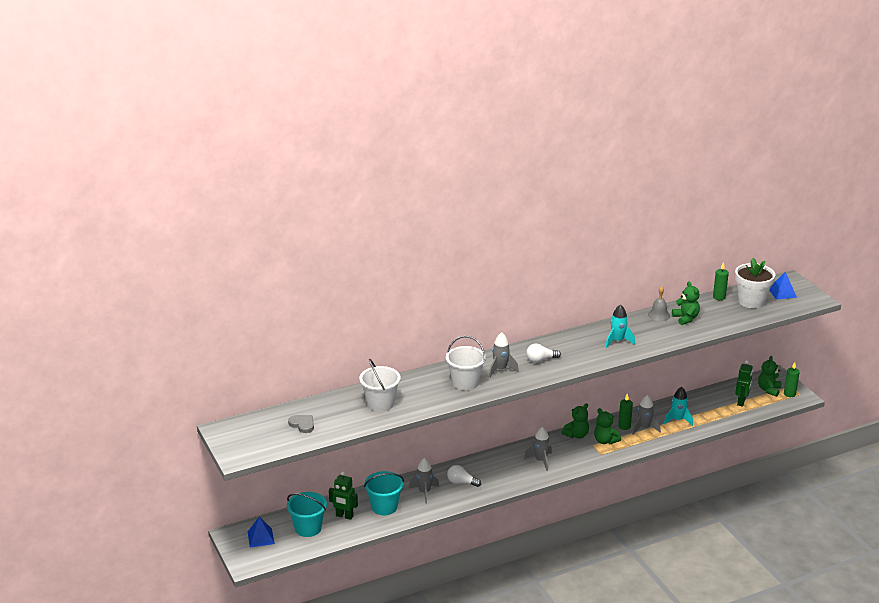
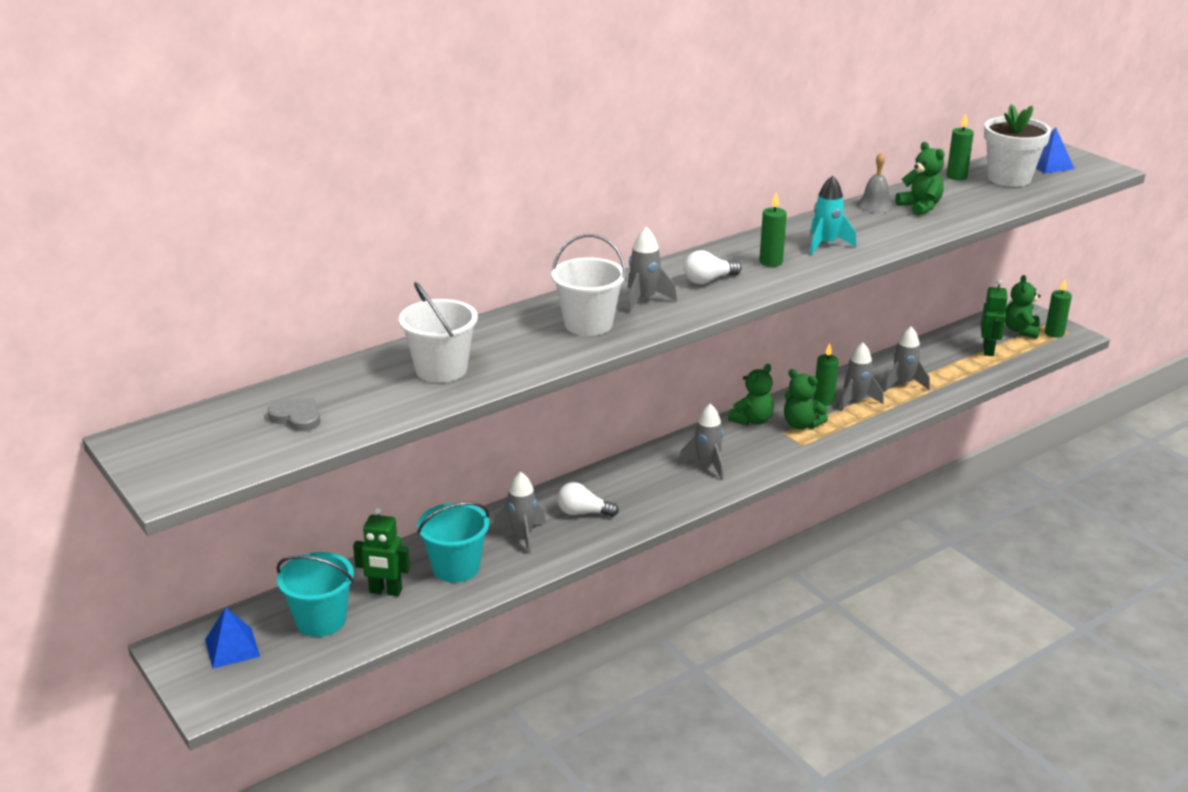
camera: 10 degrees left, 0 degrees up
(581, 350) = (771, 262): none -> green candle
(678, 420) = (903, 384): turquoise rocket -> grey rocket

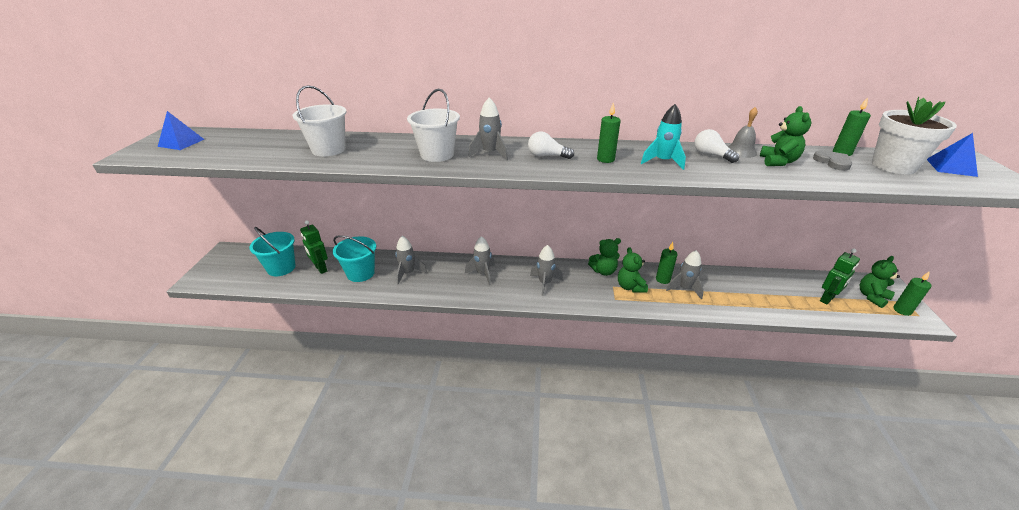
camera: 40 degrees right, 5 degrees up
(232, 648) = (240, 261): blue pyramid -> blue pyramid (181, 143)
(297, 417) = (234, 146): grey heart -> grey heart (832, 162)
(583, 512) = (450, 276): white light bulb -> white light bulb (711, 155)
(903, 384) = (731, 293): grey rocket -> grey rocket (483, 274)

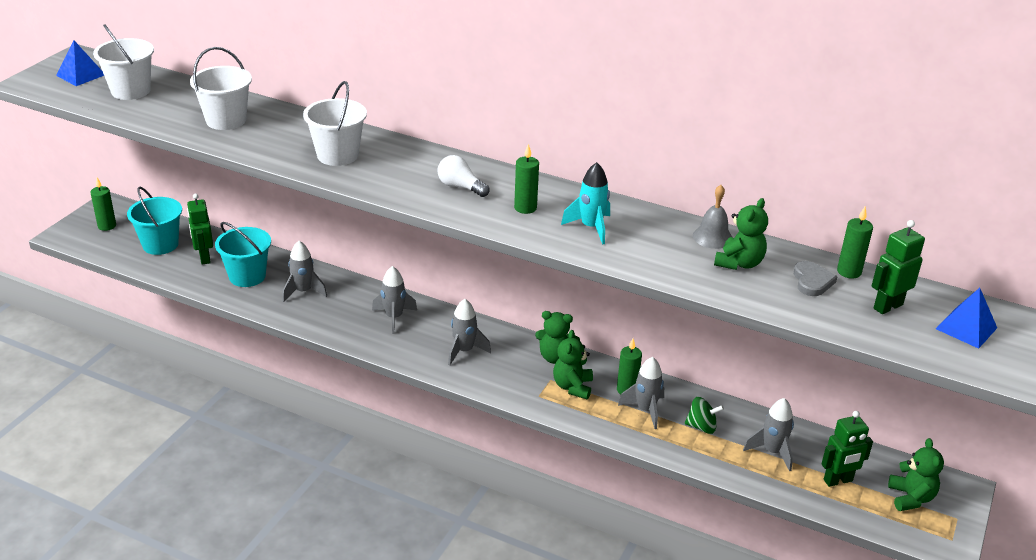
camera: 20 degrees right, 0 degrees up
(233, 145) = (130, 91): none -> white bucket
(490, 154) = (398, 168): grey rocket -> grey rocket (772, 452)
(711, 155) = (664, 234): white light bulb -> none
(725, 289) = (701, 427): none -> green spinning top
(872, 297) = (911, 498): green teddy bear -> green teddy bear turned 105 degrees clockwise
(893, 166) = (887, 306): white flower pot -> green robot
(902, 310) = (934, 526): green candle -> green candle (107, 226)

